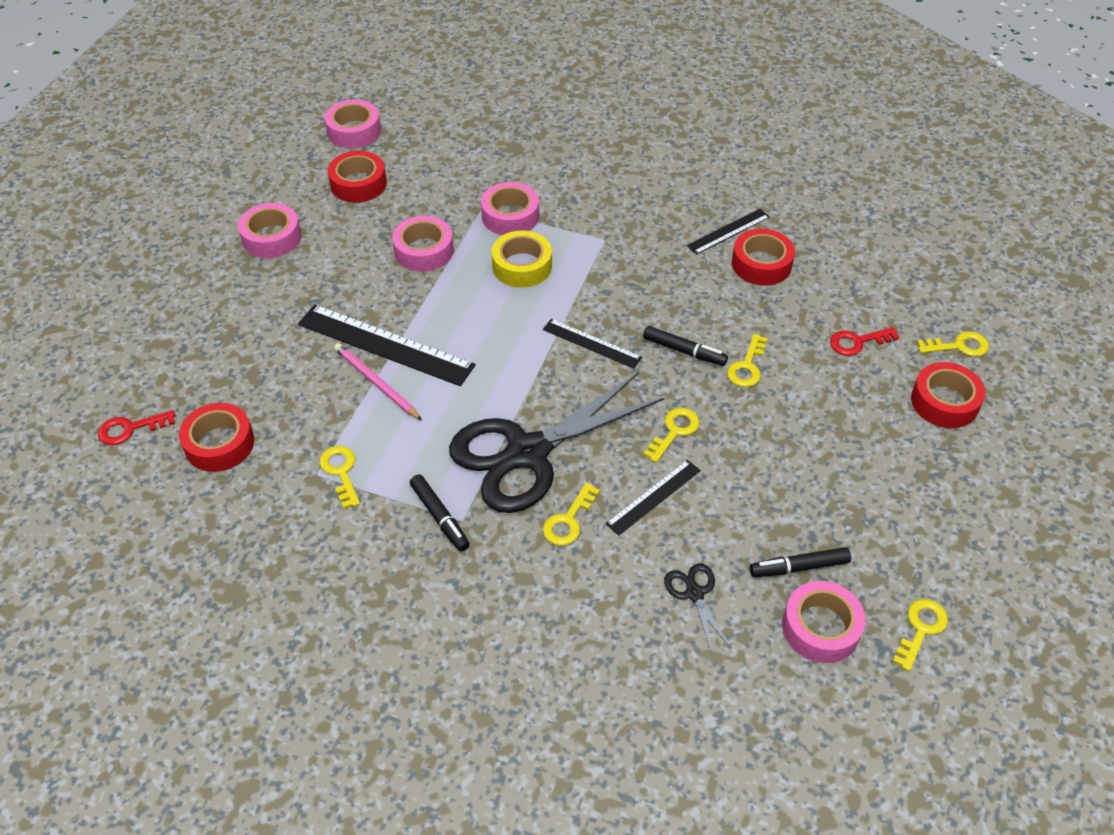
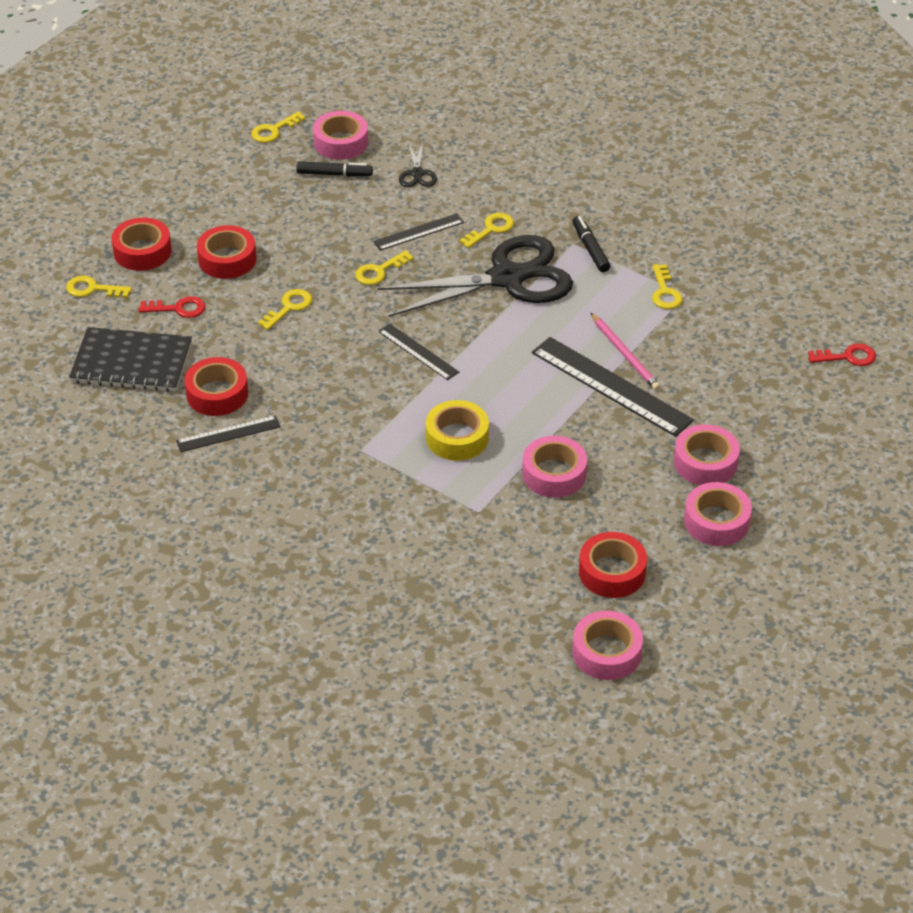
camera: 165 degrees left, 5 degrees down
(219, 444) = (767, 331): red tape -> red tape (227, 259)
(510, 216) = (450, 496): pink tape -> pink tape (705, 462)
(684, 351) = (337, 330): black marker -> none
(860, 278) = (131, 363): none -> black notebook

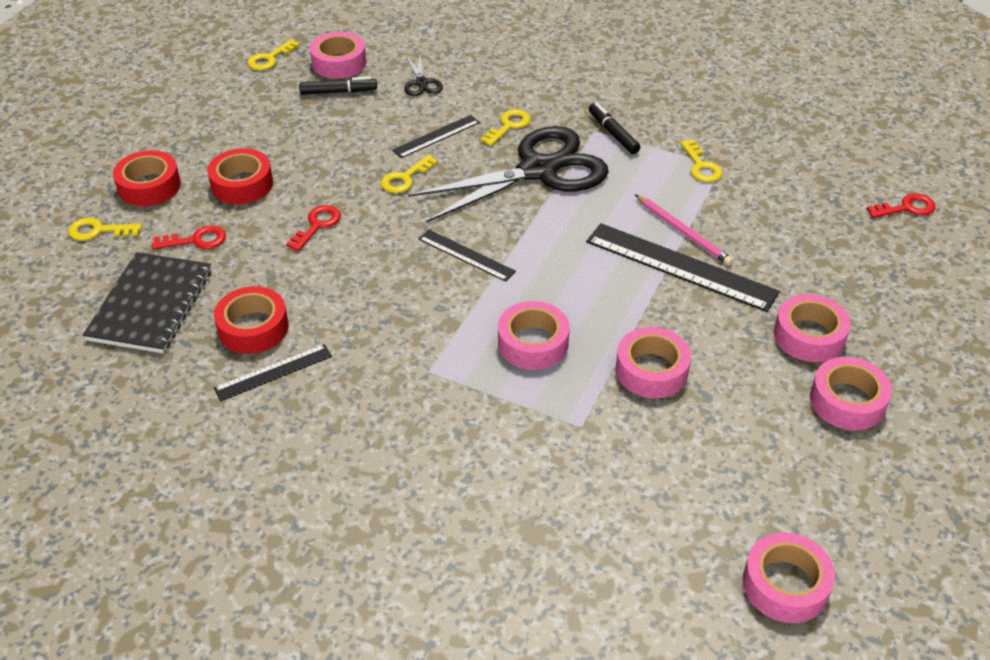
camera: 10 degrees left, 0 degrees up
(131, 363) = (151, 305): black notebook -> black notebook turned 75 degrees counterclockwise
(289, 307) = (317, 225): yellow key -> red key
(457, 437) = (533, 343): yellow tape -> pink tape
(612, 572) = (755, 479): red tape -> none

